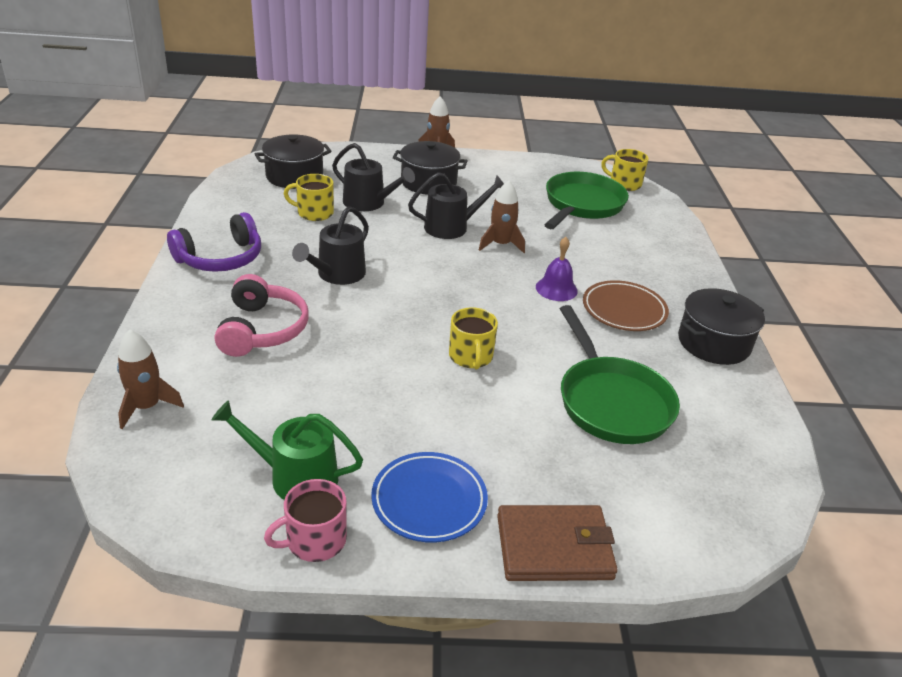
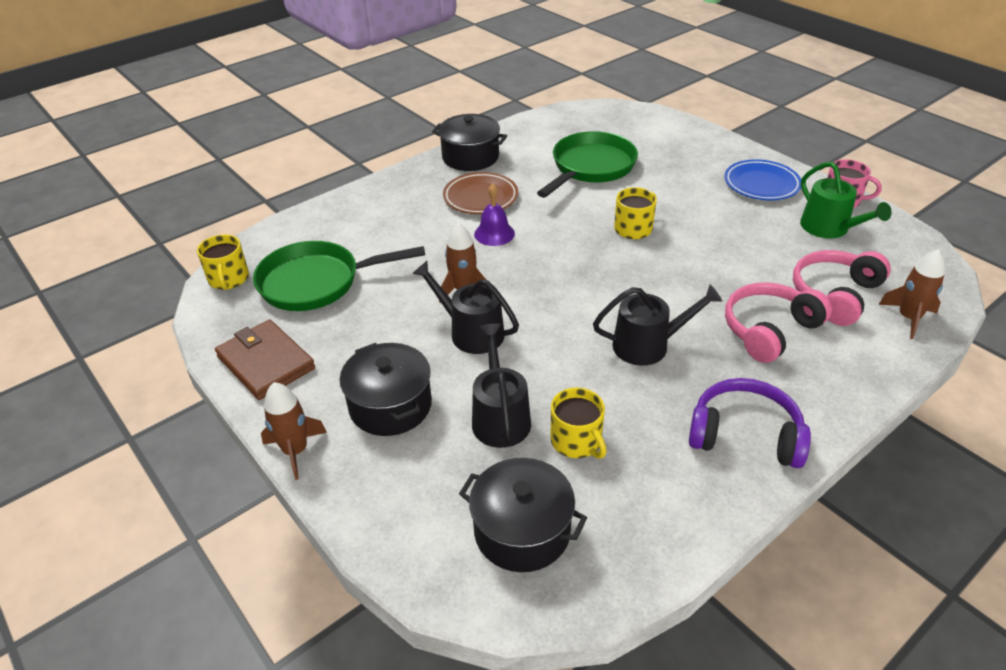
camera: 125 degrees left, 5 degrees up
(231, 393) = (835, 295): none -> pink headphones
(554, 547) = (720, 144): brown wallet -> brown wallet (265, 363)

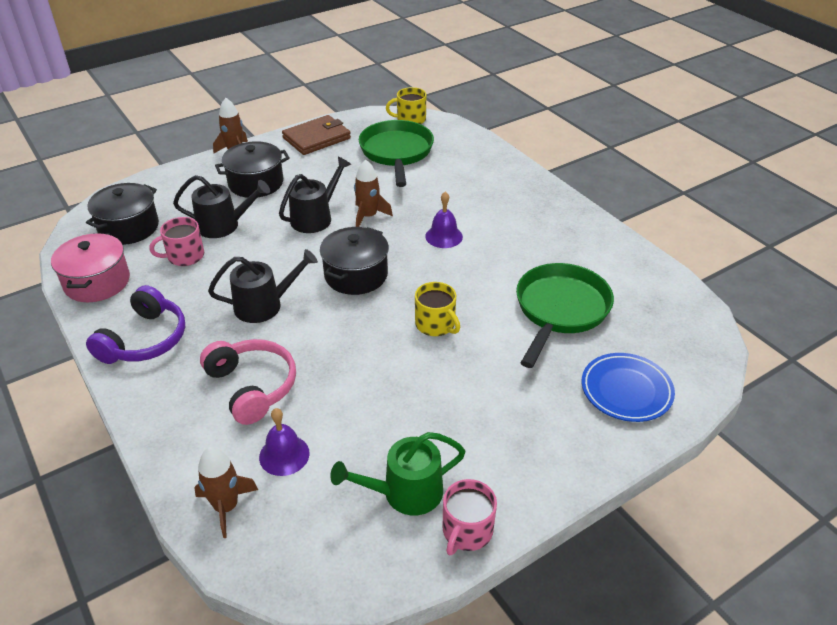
camera: 95 degrees right, 0 degrees up
(470, 157) = (583, 230): black pot -> black pot (356, 275)
(480, 197) = (505, 232): brown plate -> none
(577, 441) = (184, 256): yellow mug -> pink mug
(590, 167) = (560, 310): green pan -> green pan turned 105 degrees counterclockwise
(648, 345) = (264, 305): black watering can -> black watering can turned 105 degrees counterclockwise
(659, 525) = (97, 282): none -> pink pot
(761, 184) = (513, 454): blue plate -> blue plate (626, 391)
(835, 295) = (284, 455): pink headphones -> purple bell

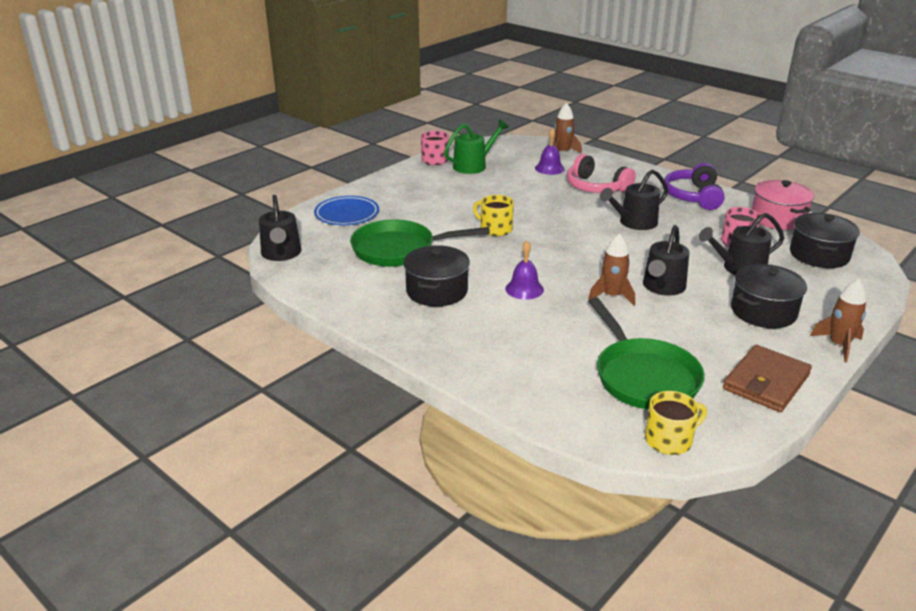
camera: 165 degrees right, 10 degrees down
(356, 275) = (581, 249): black pot -> black pot (437, 291)
(560, 310) = (399, 250): green pan -> green pan turned 75 degrees clockwise
(701, 328) = (281, 254): none -> black watering can

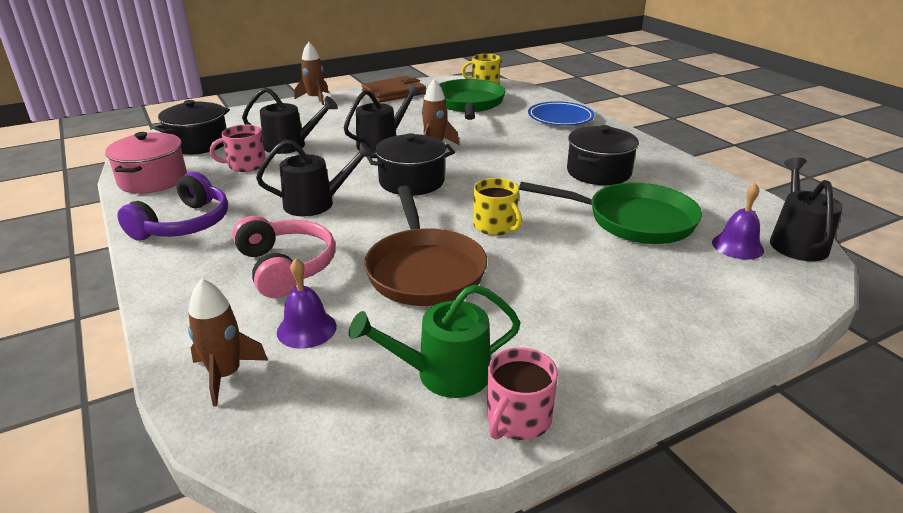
camera: 160 degrees left, 0 degrees up
(347, 214) = (714, 292): blue plate -> blue plate (560, 118)
(518, 198) = (424, 270): none -> brown pan
(524, 289) = (510, 161): purple bell -> purple bell (737, 246)
(763, 311) = (329, 119): black pot -> black pot (412, 181)

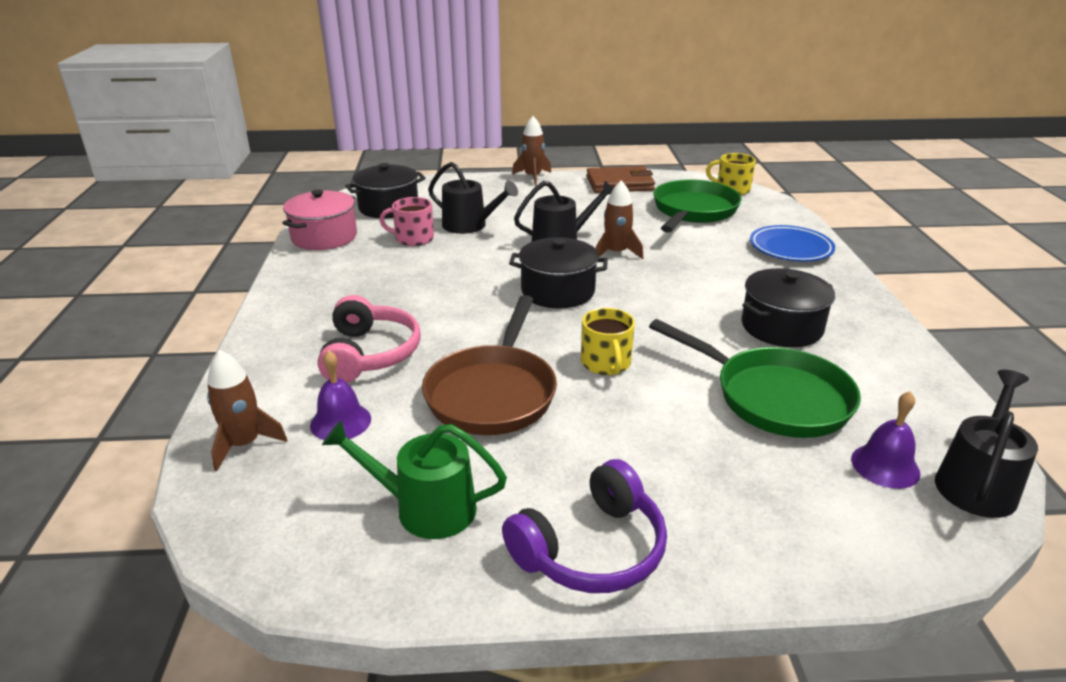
camera: 25 degrees right, 0 degrees up
(184, 224) = (317, 288): purple headphones -> purple headphones (591, 549)
(315, 203) = (446, 294): black watering can -> none
(517, 419) = (457, 579): pink mug -> none

